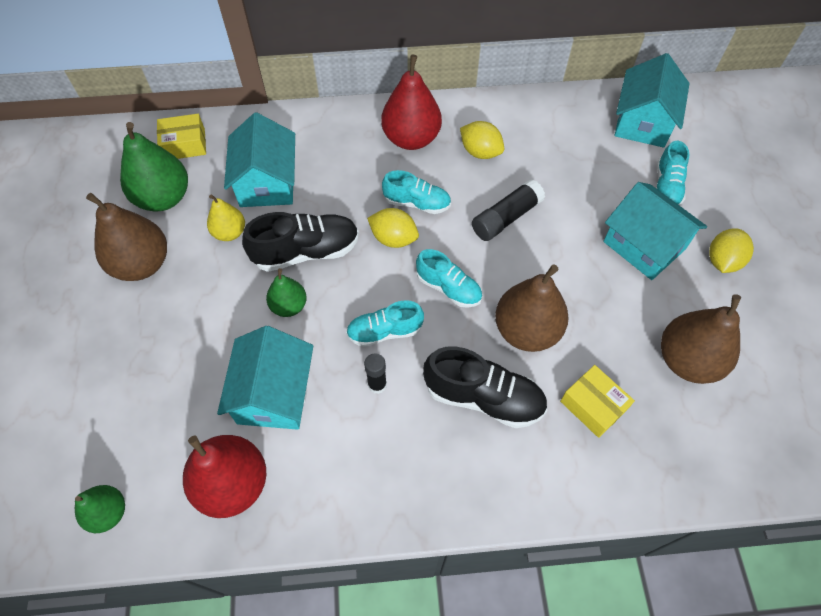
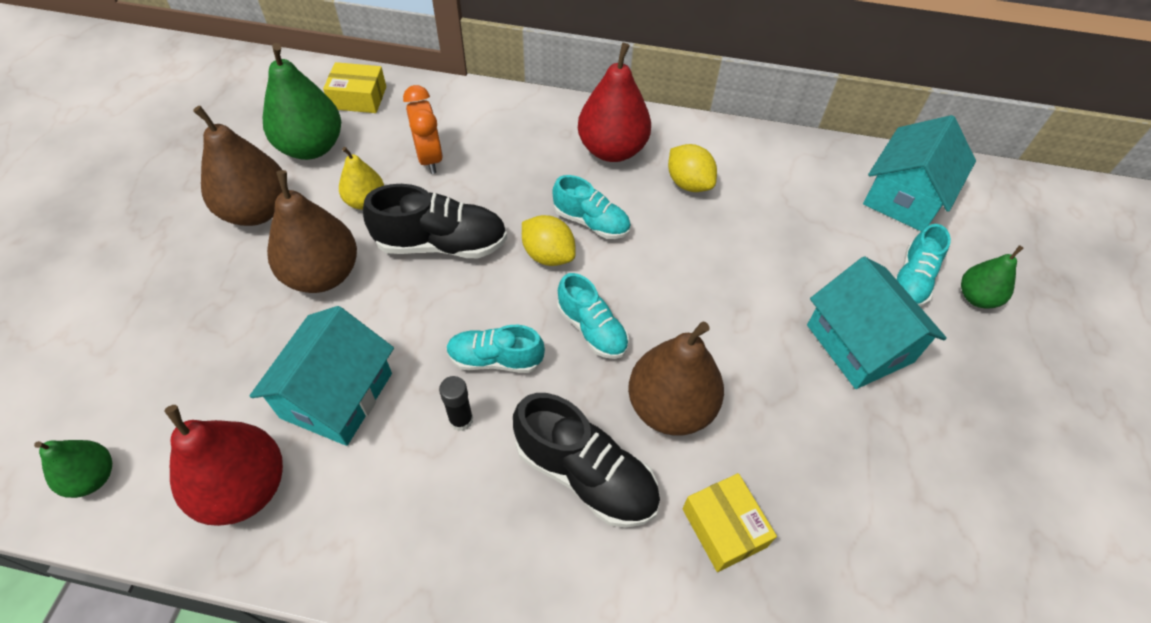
camera: 15 degrees right, 5 degrees down
(267, 182) = (429, 158): turquoise house -> orange clock
(289, 306) = (396, 299): green pear -> green pear (976, 297)
(506, 218) = (693, 265): black glue stick -> none
(687, 360) = (872, 506): brown pear -> brown pear (323, 274)
(722, 261) = (960, 391): yellow lemon -> none

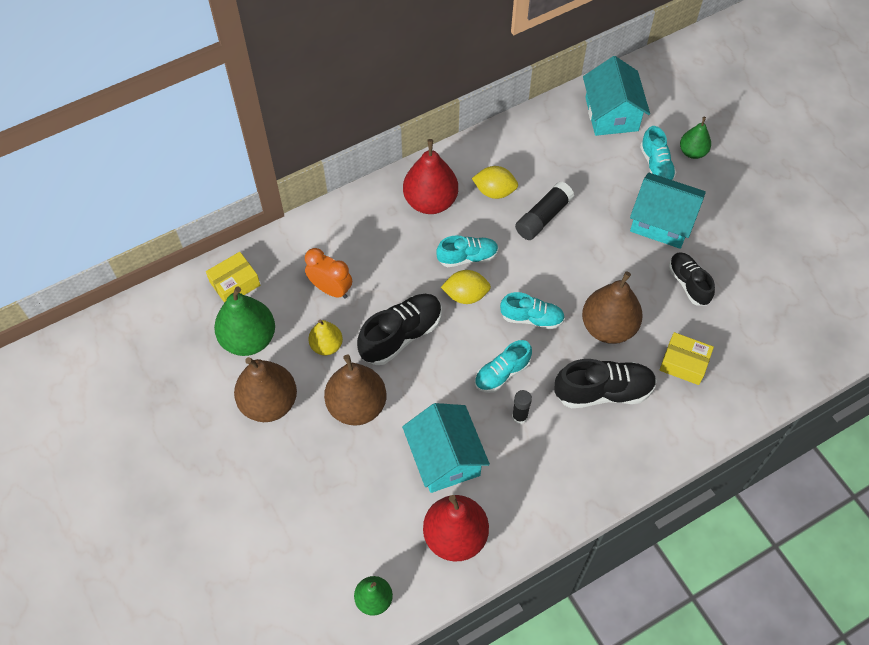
camera: 40 degrees left, 5 degrees up
(716, 241) = (543, 217): none -> black glue stick
(827, 437) = (688, 283): none -> black shoe

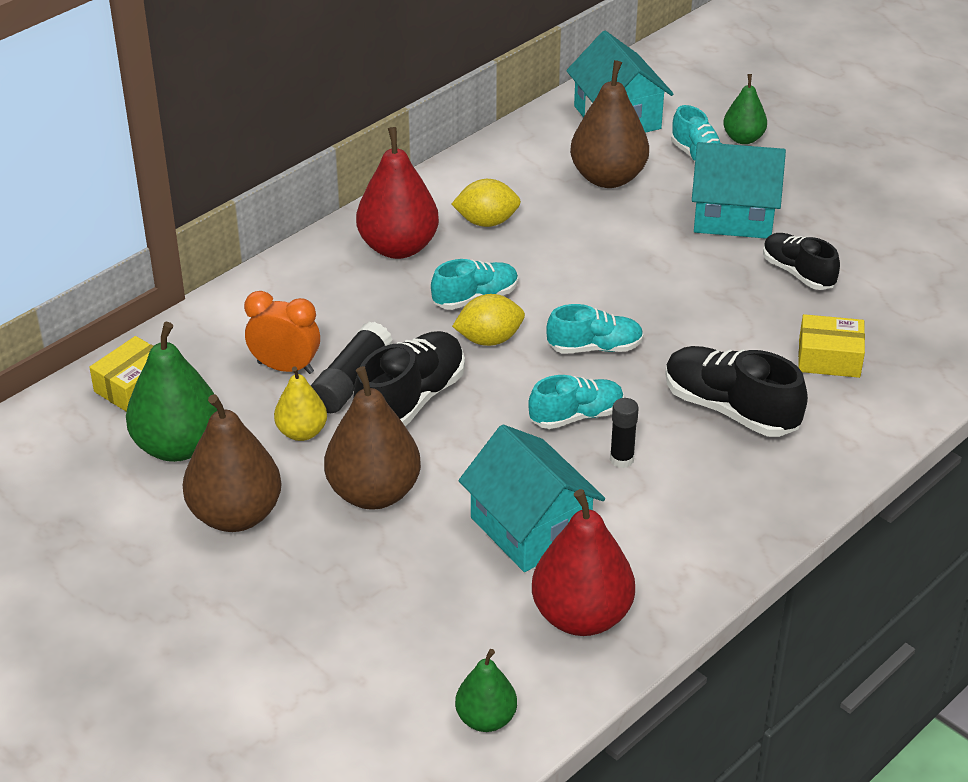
camera: 15 degrees left, 20 degrees down
(502, 373) = (576, 416): turquoise shoe -> turquoise shoe turned 150 degrees counterclockwise
(543, 217) = (566, 238): black glue stick -> black glue stick (351, 381)
(603, 391) = (730, 409): black shoe -> black shoe turned 120 degrees counterclockwise
(608, 327) = (707, 338): brown pear -> brown pear (608, 178)

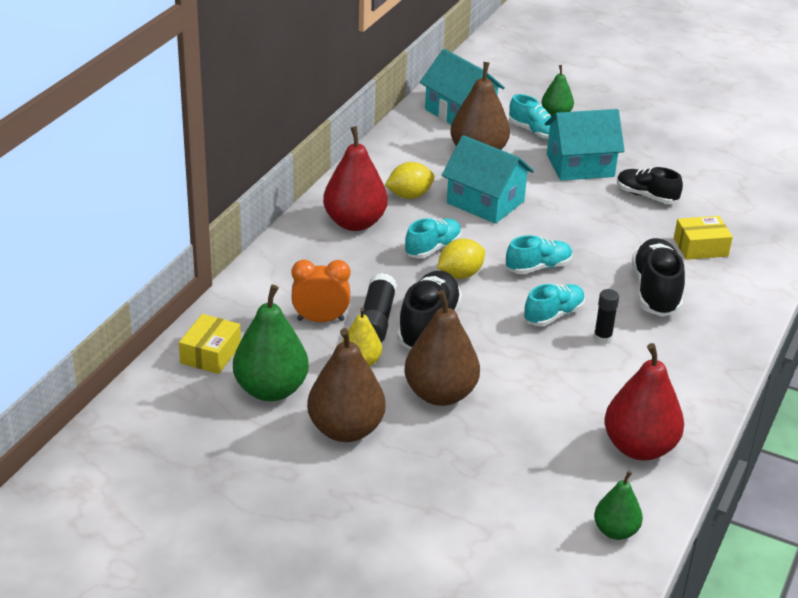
camera: 20 degrees left, 5 degrees down
(530, 528) = (567, 396): turquoise house -> turquoise house (485, 202)
(730, 409) = (655, 292): black shoe -> black shoe turned 75 degrees clockwise

